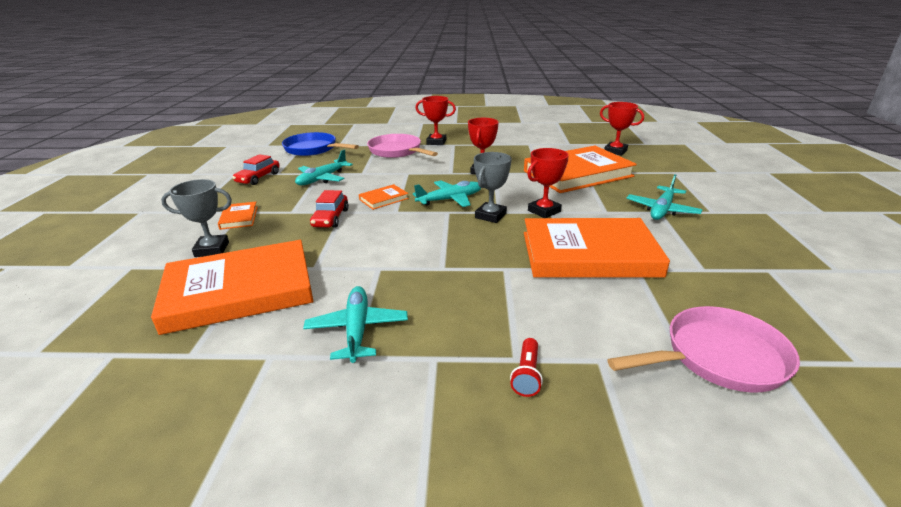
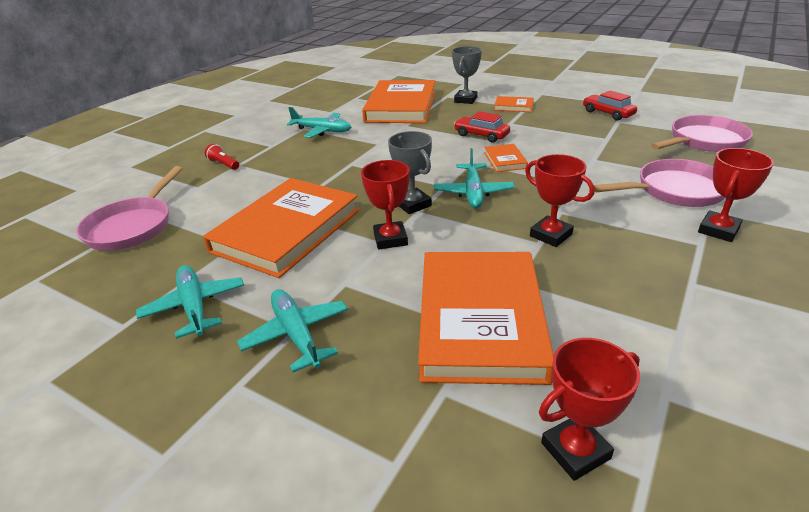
camera: 120 degrees right, 5 degrees up
(313, 149) = (704, 141): blue pan -> pink pan
(322, 179) = (586, 139): turquoise plane -> turquoise plane (194, 307)

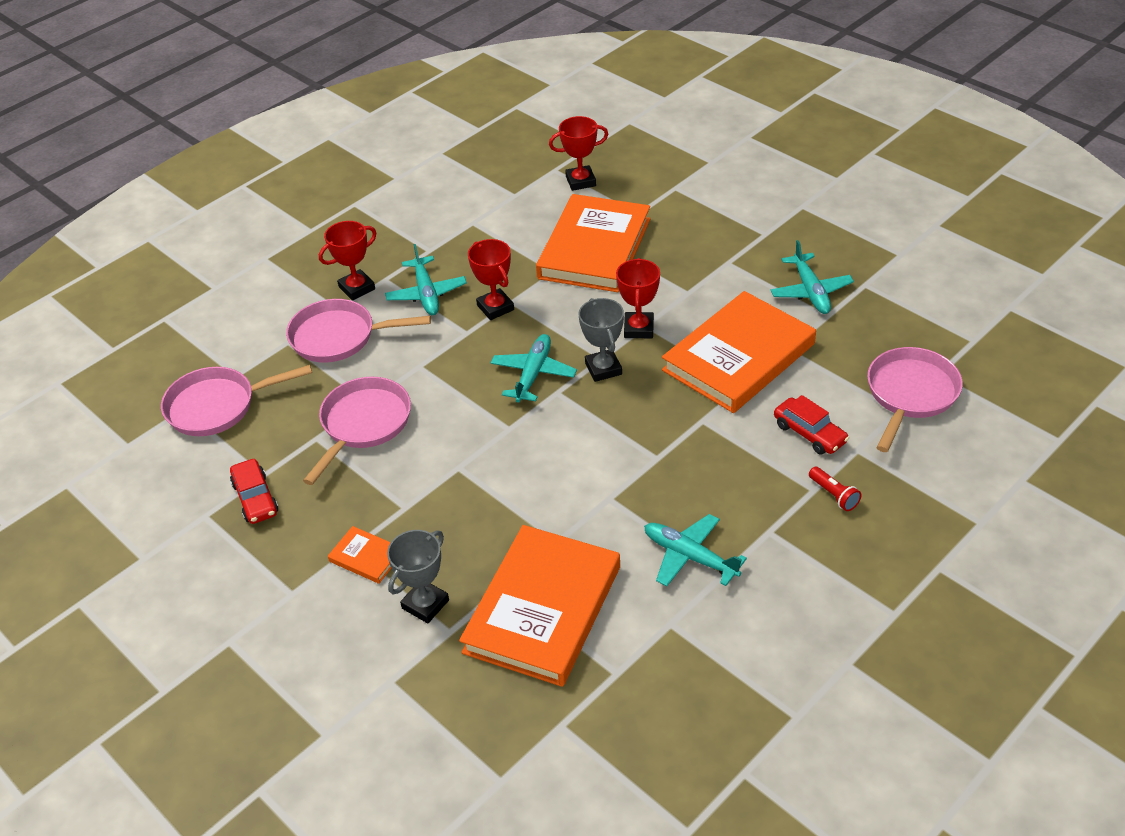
camera: 165 degrees left, 10 degrees up
(297, 335) = (727, 258): turquoise plane -> turquoise plane (426, 293)
(481, 135) = (463, 484): red car -> red car (809, 433)
(505, 160) = (467, 421): orange book -> none
(581, 148) = (363, 424): none -> pink pan

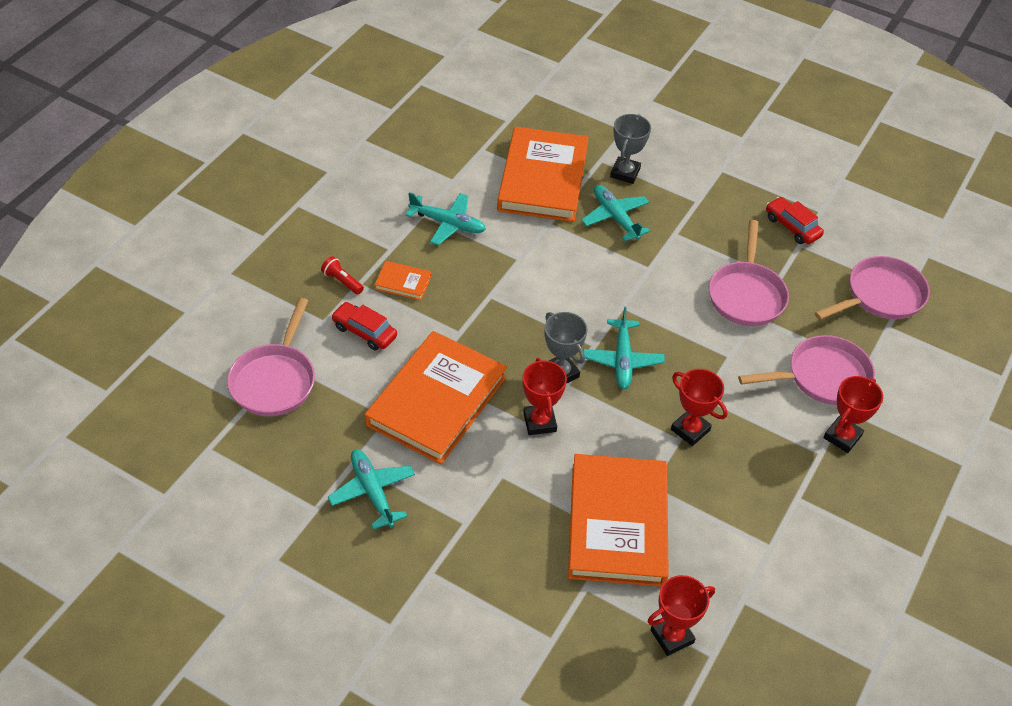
camera: 160 degrees right, 5 degrees up
(366, 557) = (683, 196): orange book -> orange book (403, 282)
(426, 293) = (768, 439): turquoise plane -> turquoise plane (615, 217)

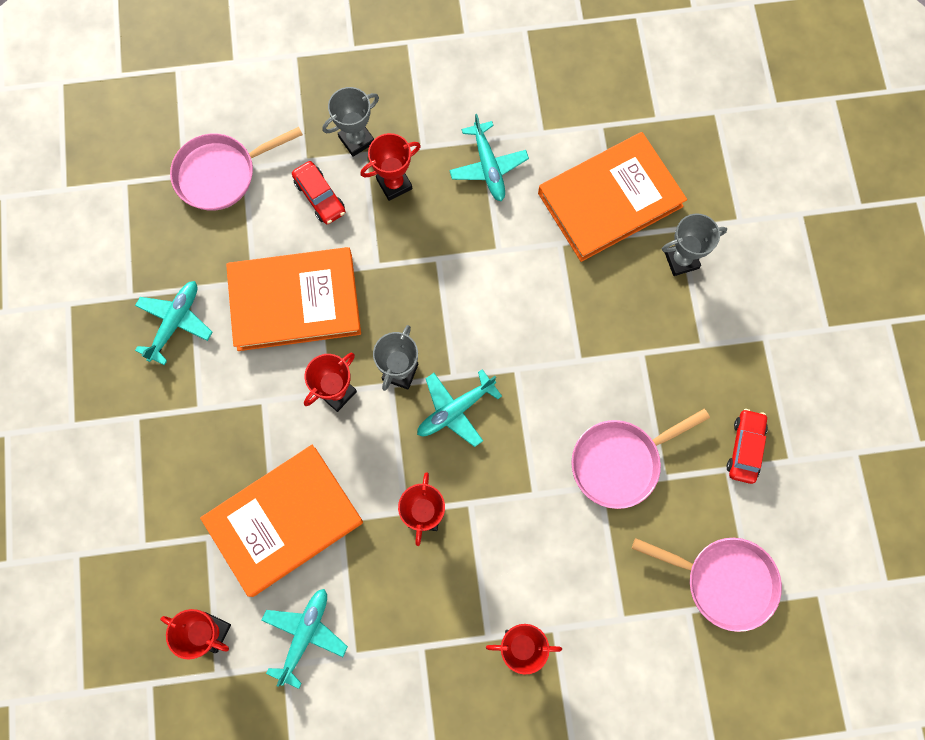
camera: 55 degrees right, 25 degrees up
(342, 281) = (356, 140): red flashlight -> grey trophy
(364, 331) = (320, 197): red car -> red car turned 150 degrees clockwise
(403, 282) = (394, 184): orange book -> red trophy
(615, 217) = (617, 291): turquoise plane -> turquoise plane (305, 635)
(822, 377) = (576, 588): pink pan -> none

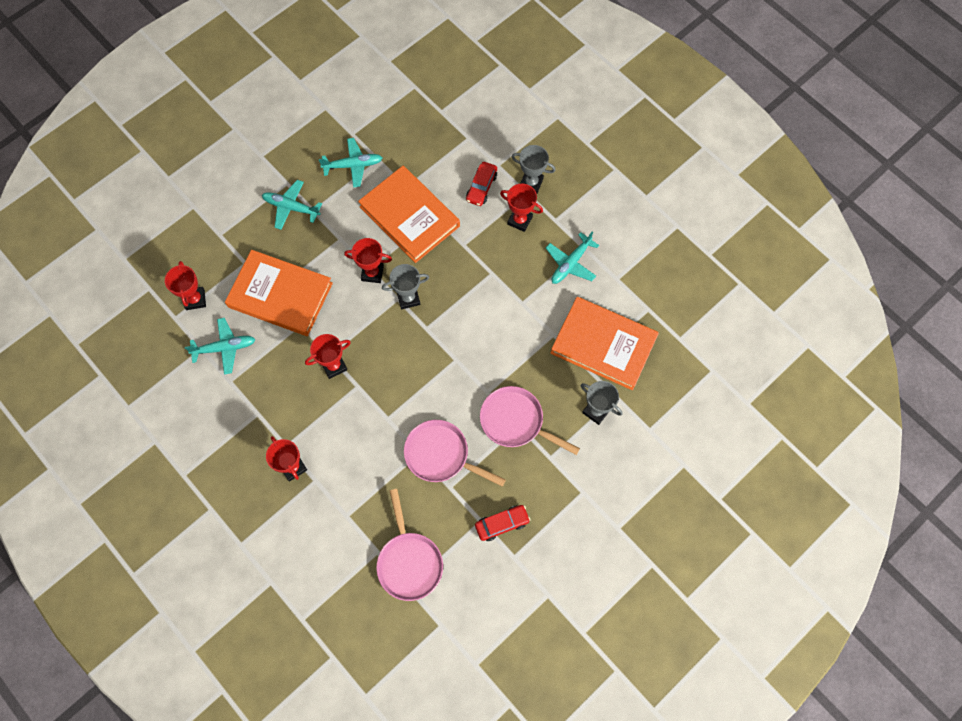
camera: 55 degrees right, 5 degrees down
(221, 174) = (456, 129): pink pan -> pink pan (515, 421)
(455, 410) = (407, 342): turquoise plane -> turquoise plane (291, 207)

